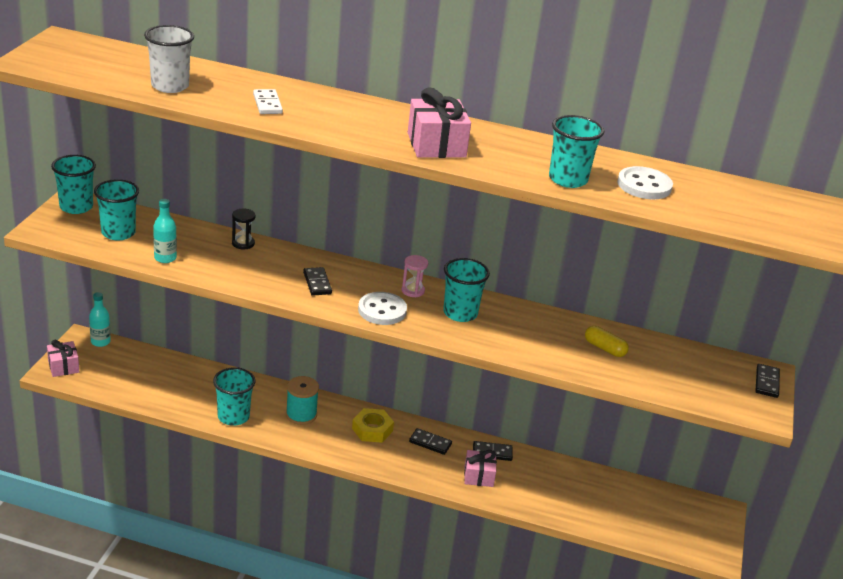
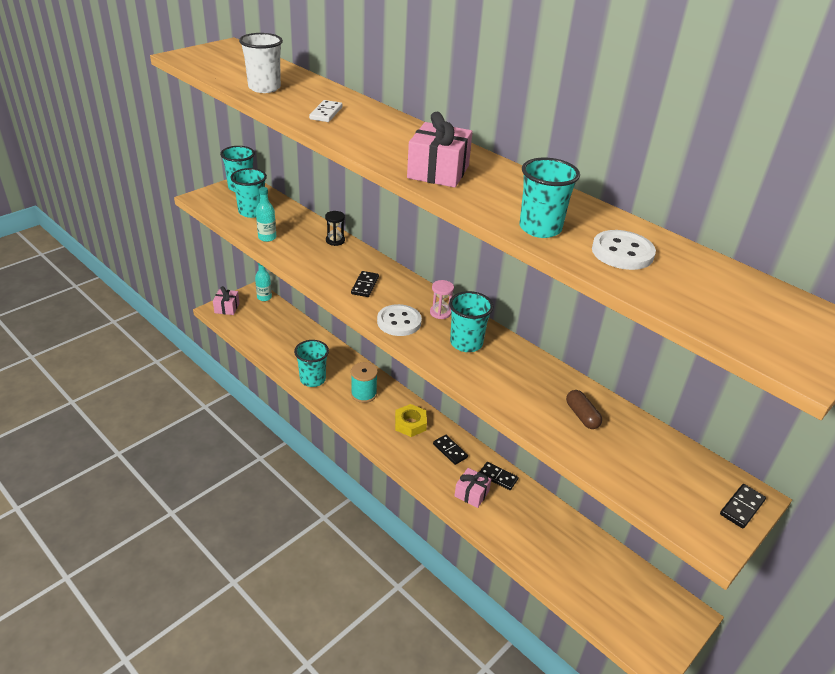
camera: 30 degrees right, 5 degrees up
(604, 348) = (582, 416): yellow capsule -> brown capsule

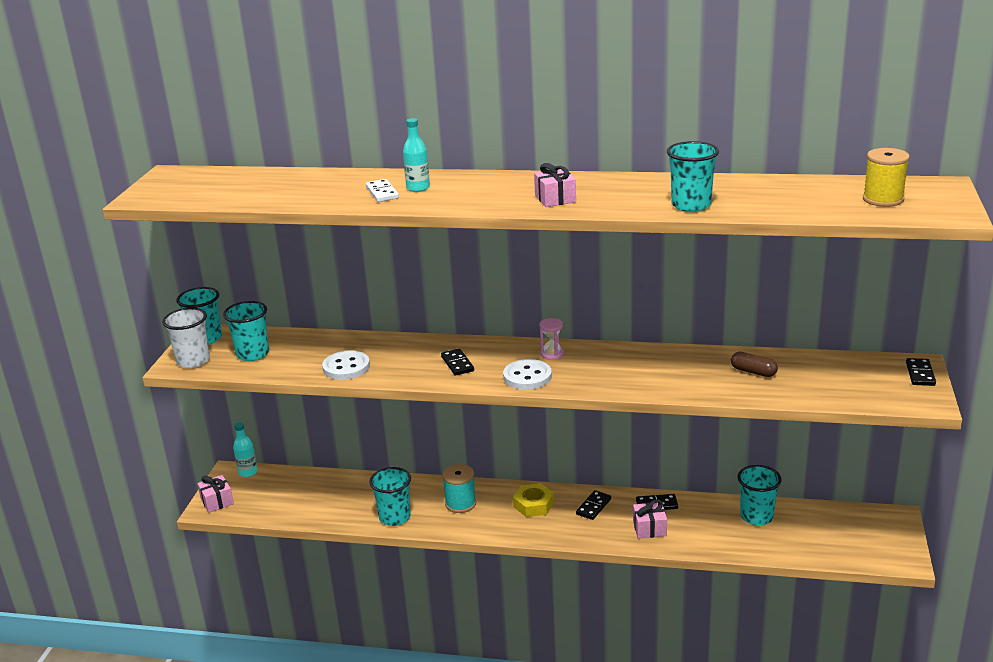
camera: 30 degrees left, 10 degrees down
(264, 88) = (284, 194): white cup -> white cup (193, 361)
(267, 237) = (304, 368): turquoise bottle -> turquoise bottle (418, 188)
(335, 240) = (376, 342): black hourglass -> none
(438, 172) = (555, 199): pink gift -> pink gift, size x0.65
(450, 451) = (593, 507): black domino -> black domino turned 75 degrees counterclockwise
(466, 343) = (603, 366): turquoise cup -> turquoise cup (756, 516)
(622, 252) = (765, 197): white button -> white button (346, 367)
(743, 309) = (883, 199): none -> yellow spool

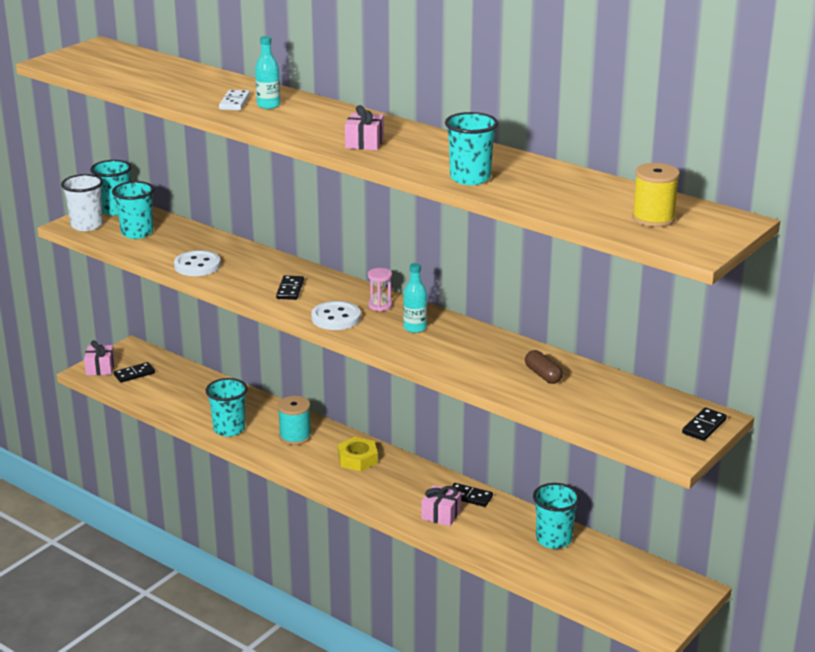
camera: 25 degrees right, 0 degrees up
(248, 472) = (145, 352): turquoise bottle -> turquoise bottle (415, 328)
(593, 507) = (409, 479): black domino -> black domino (134, 374)

